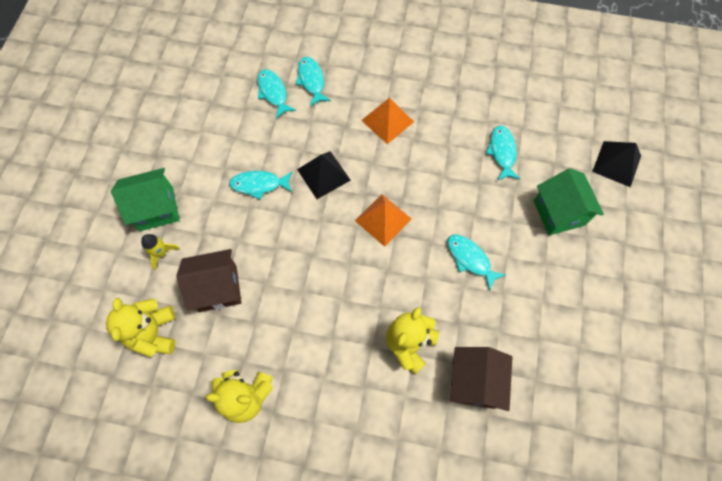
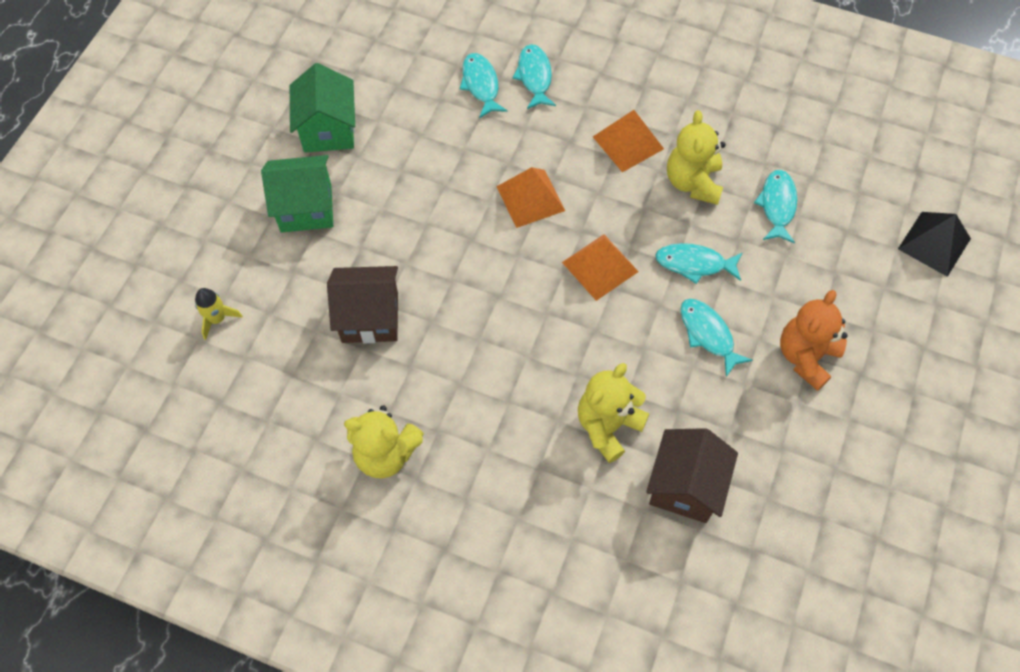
camera: 10 degrees right, 5 degrees down
(153, 333) = (280, 358): yellow teddy bear -> yellow teddy bear (693, 182)
(161, 253) = (304, 263): yellow rocket -> yellow rocket (217, 319)
(259, 184) = (443, 198): turquoise fish -> turquoise fish (694, 264)
(323, 174) = (530, 198): black pyramid -> orange pyramid
(543, 264) = (806, 357): none -> orange teddy bear
(558, 213) = (840, 294): green house -> green house (328, 130)

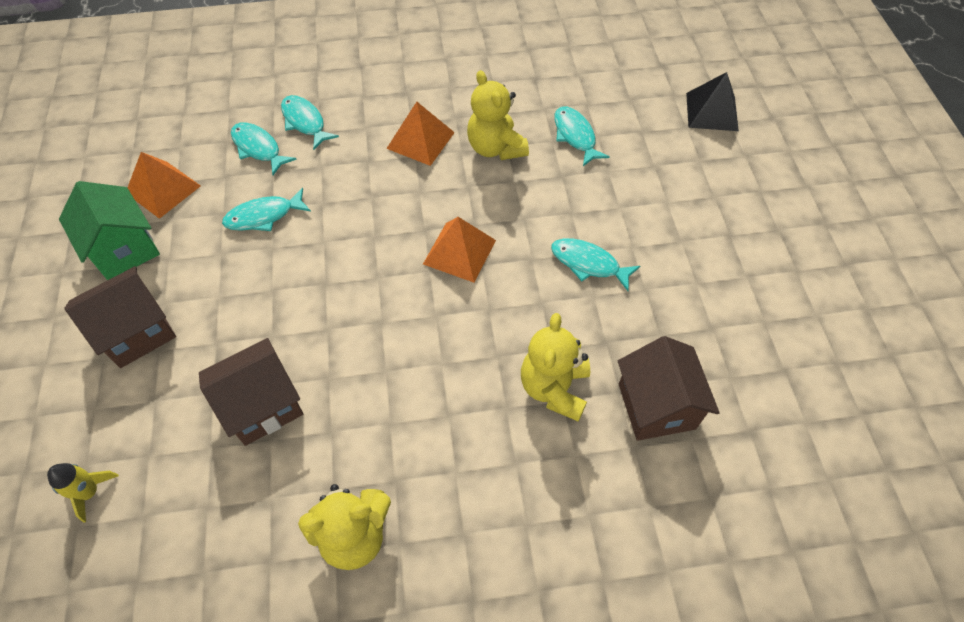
camera: 30 degrees left, 5 degrees down
(306, 208) = (137, 332): green house -> brown house
(530, 198) = (361, 223): orange pyramid -> orange pyramid (163, 189)
(694, 264) = (539, 212): turquoise fish -> turquoise fish (264, 216)
(806, 357) = (678, 242): orange teddy bear -> none

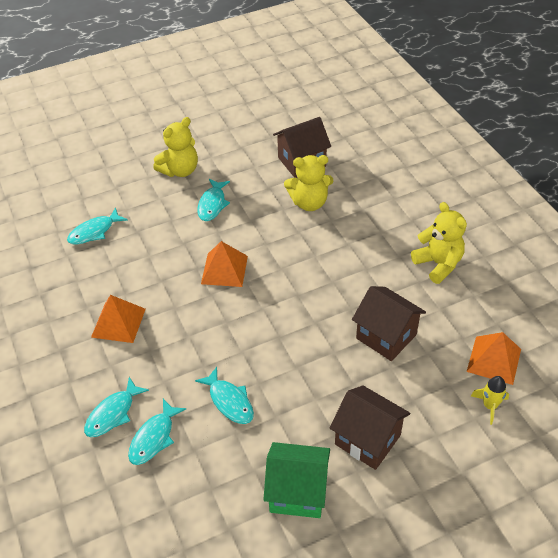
camera: 105 degrees left, 10 degrees down
(124, 249) = (297, 492): green house -> green house turned 60 degrees clockwise
(163, 189) = (223, 495): orange pyramid -> orange pyramid (494, 360)
(495, 148) = (117, 274): yellow teddy bear -> yellow teddy bear (180, 170)
(711, 111) = (55, 167): black pyramid -> none

